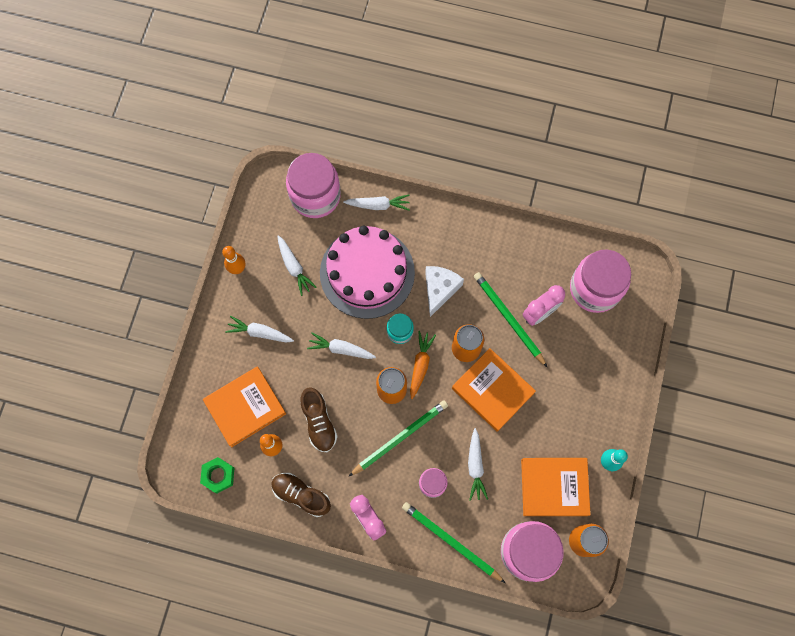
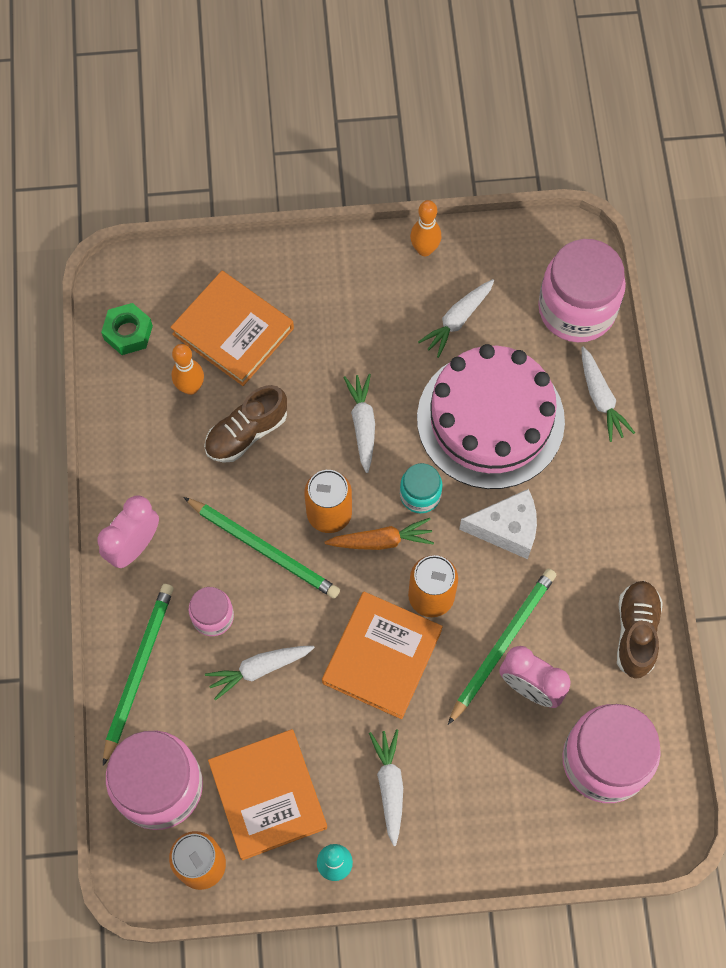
camera: 70 degrees right, 5 degrees down
(260, 332) = (345, 311): white carrot -> white carrot (389, 786)
(301, 495) = (137, 446): brown shoe -> brown shoe (636, 632)

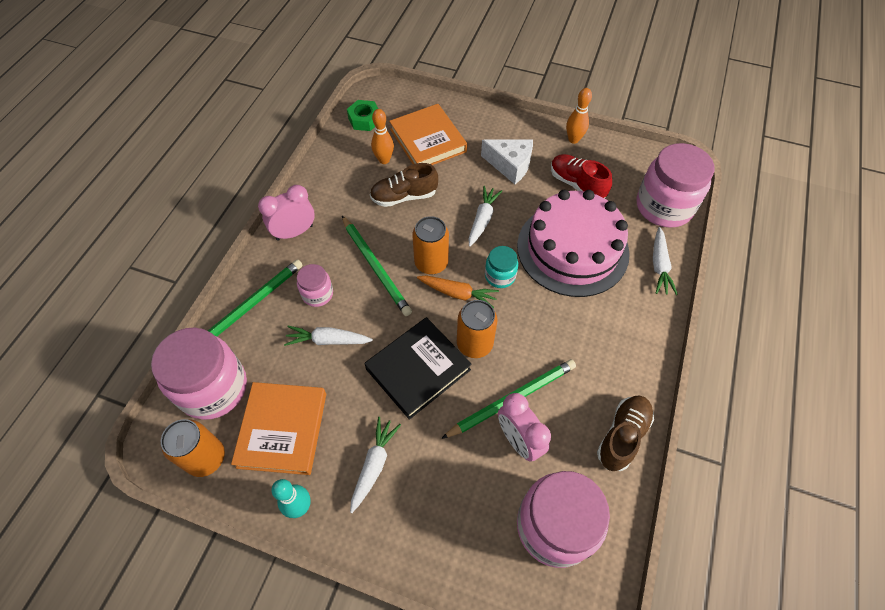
camera: 25 degrees right, 10 degrees down
(382, 656) = (418, 369): orange book -> black book
(457, 320) = (577, 184): white carrot -> red shoe
(506, 529) = (552, 322): white cheese -> white cheese (510, 165)

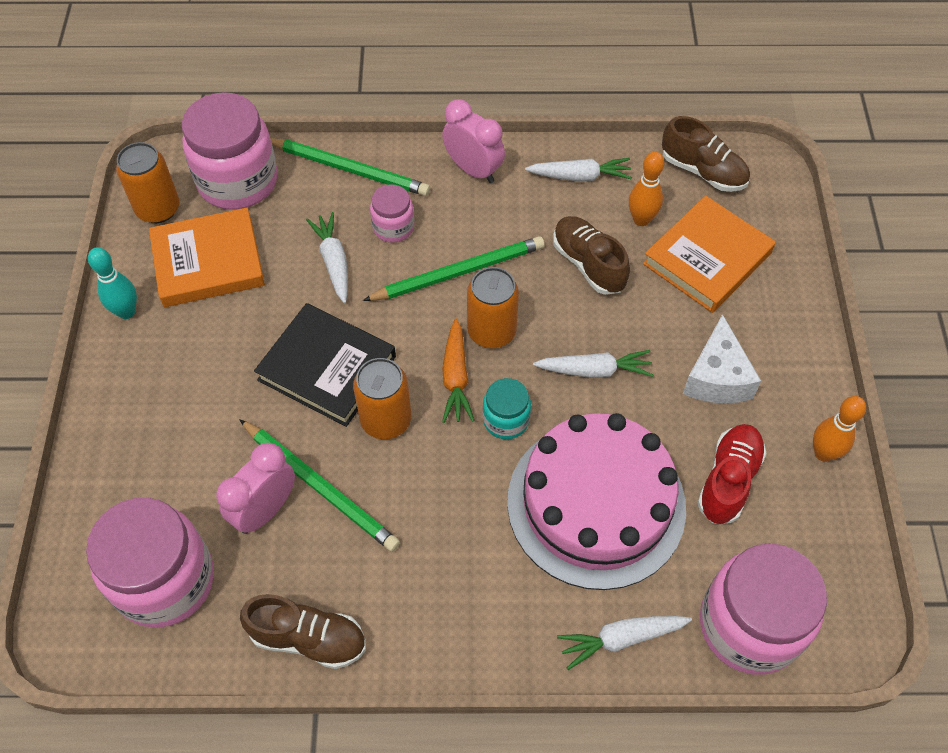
camera: 70 degrees right, 0 degrees up
(364, 120) = (703, 171): green nut -> brown shoe
(374, 465) = (191, 364): white carrot -> white carrot (580, 176)
(376, 267) = (458, 272): green pencil -> green pencil turned 150 degrees counterclockwise

